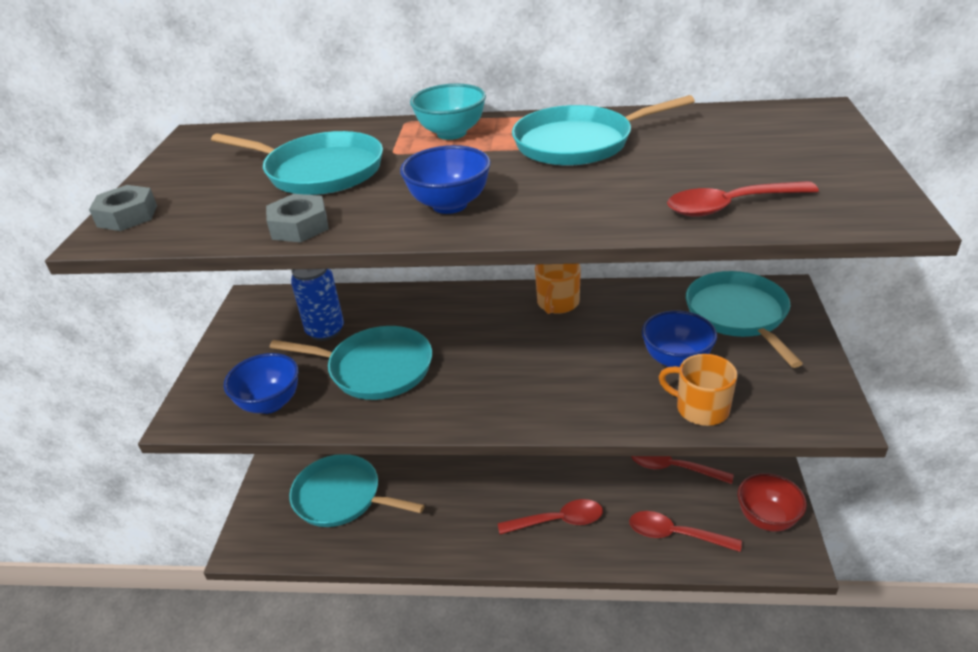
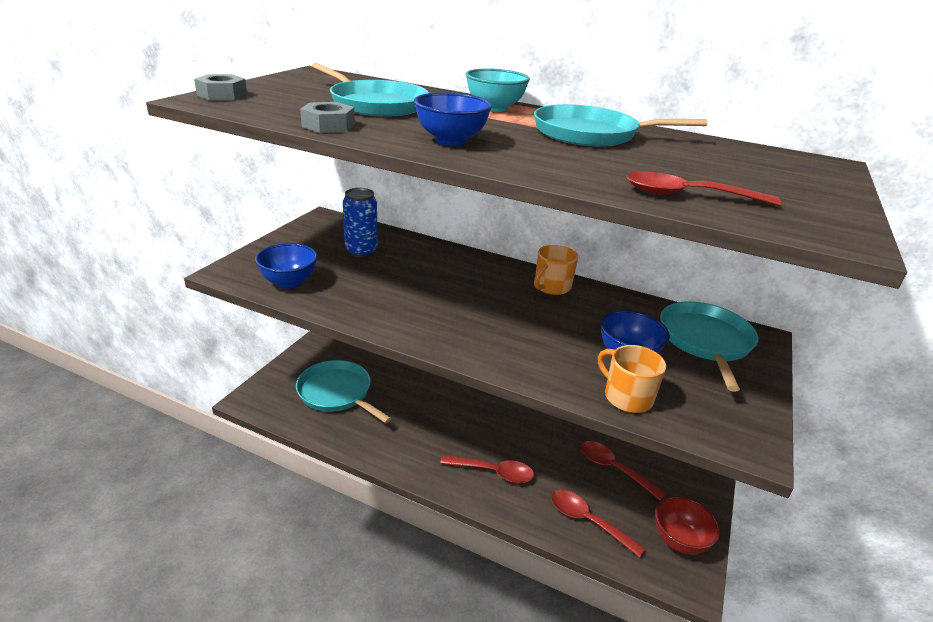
camera: 15 degrees right, 5 degrees down
(375, 368) = (380, 285): turquoise pan -> none

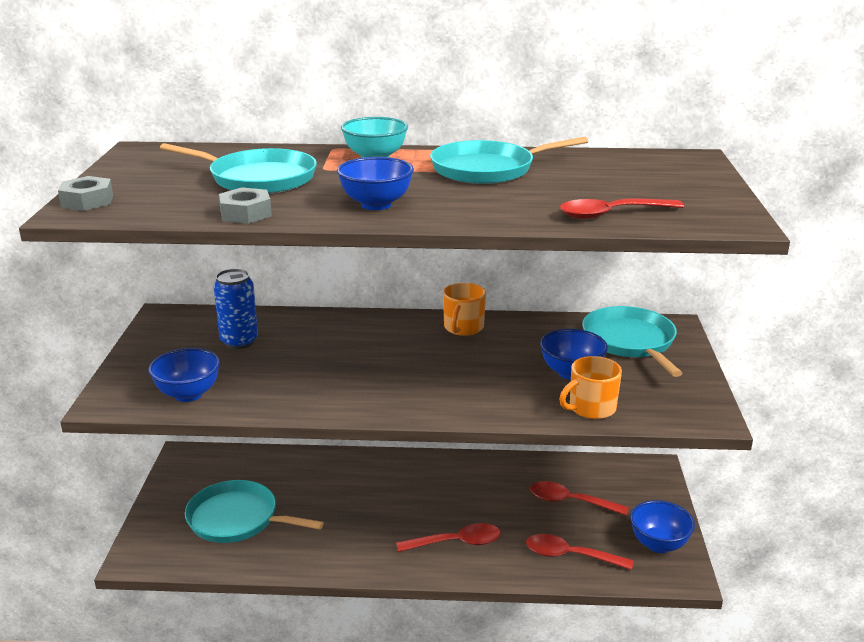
camera: 20 degrees left, 5 degrees down
(627, 397) = (591, 408): orange mug -> orange mug turned 60 degrees counterclockwise
(679, 541) = (658, 544): red bowl -> blue bowl

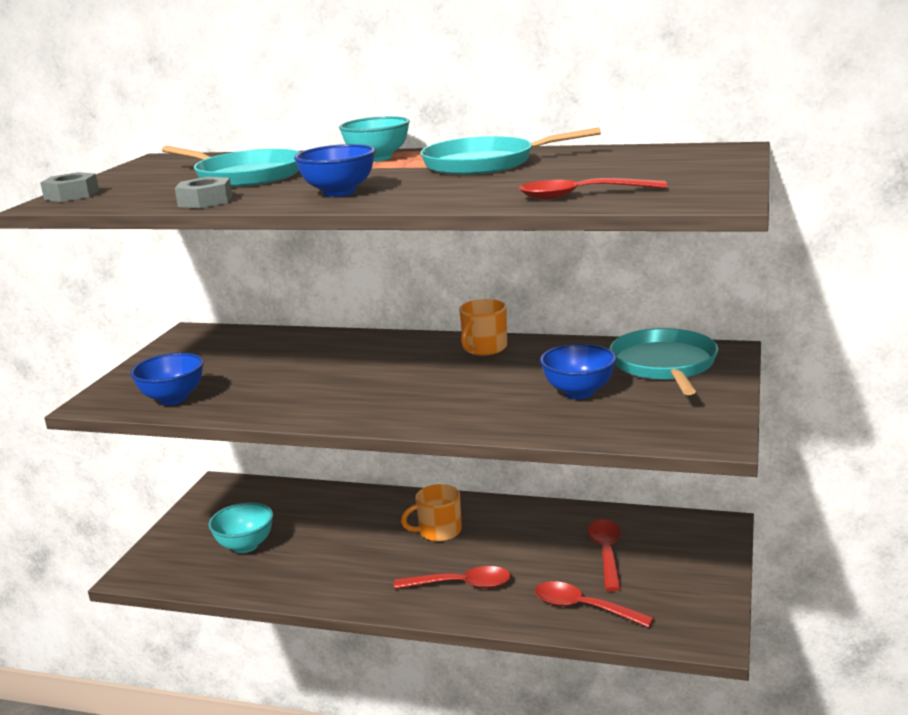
camera: 15 degrees right, 5 degrees down
(237, 519) = (245, 546): turquoise pan -> turquoise bowl
(239, 341) = (249, 356): blue can -> none
(570, 502) = (606, 553): red spoon -> red spoon turned 60 degrees clockwise
(591, 408) = (581, 426): orange mug -> orange mug (439, 531)
(658, 544) = (693, 604): blue bowl -> none

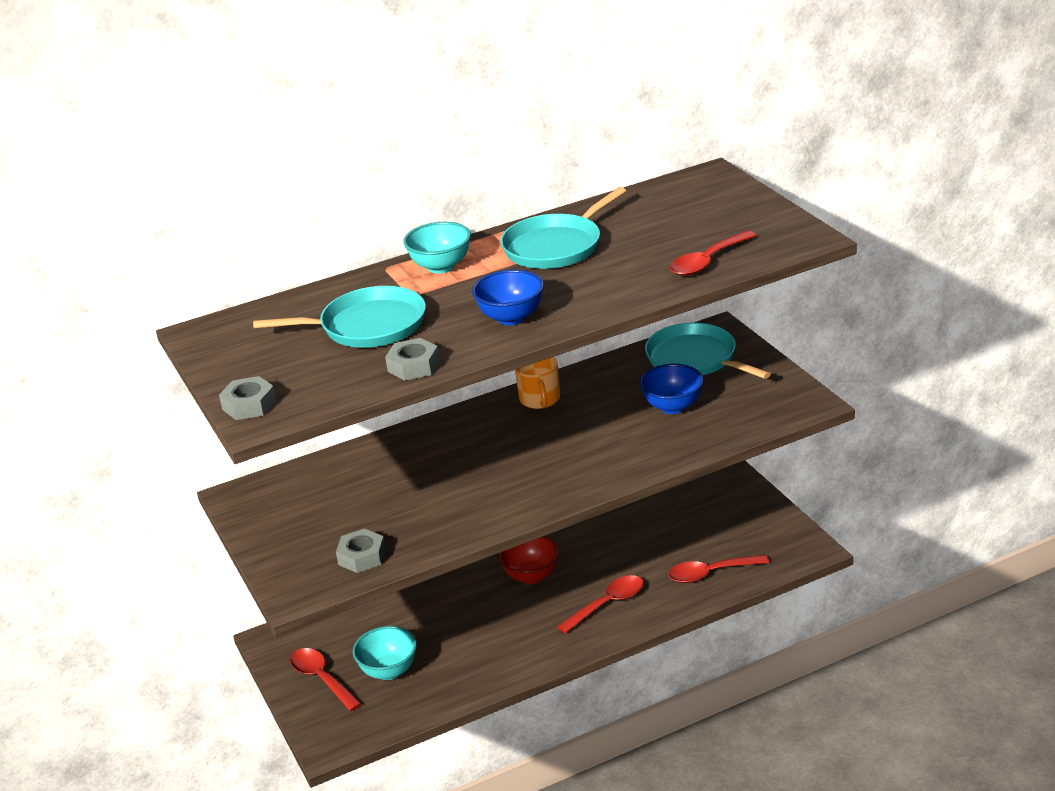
camera: 40 degrees left, 10 degrees up
(173, 399) = (362, 557): blue bowl -> grey nut
(439, 531) = (531, 576): orange mug -> red bowl
(606, 553) = (675, 528): red spoon -> red spoon (322, 679)

